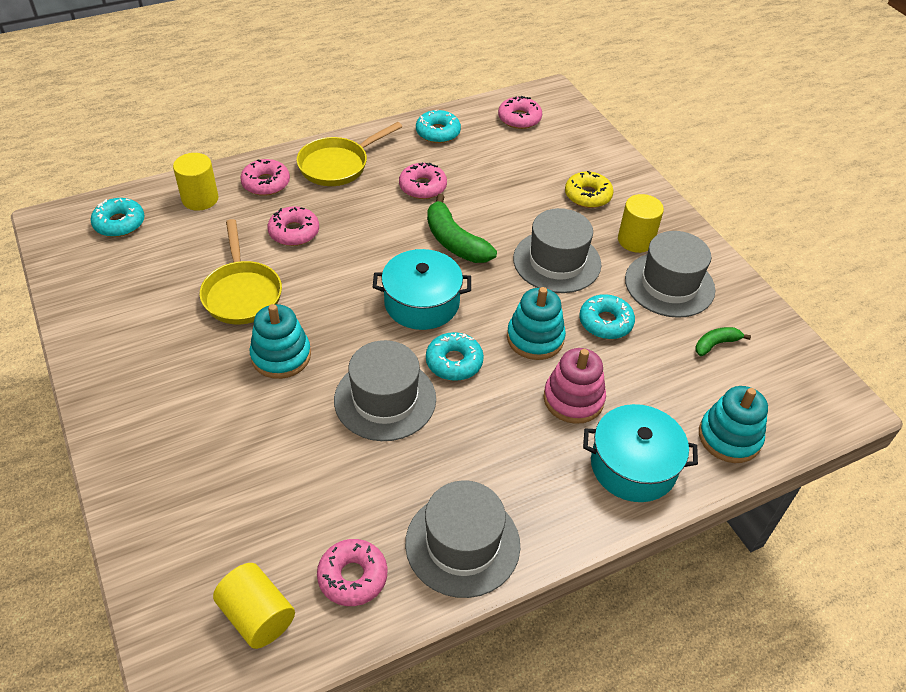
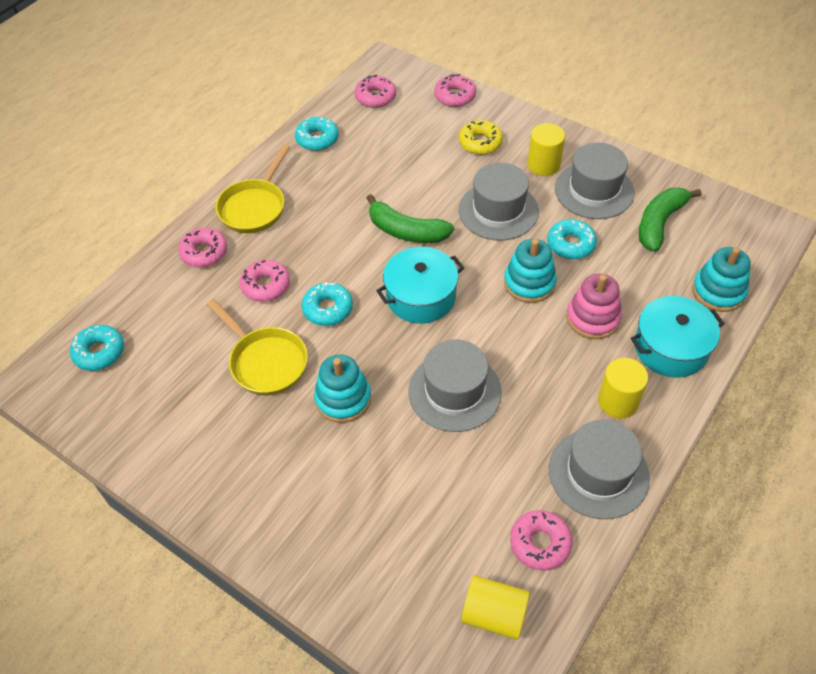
camera: 25 degrees left, 5 degrees up
(200, 199) = (156, 294): yellow cylinder -> yellow cylinder (618, 401)
(422, 187) = (343, 194): pink donut -> pink donut (455, 96)
(454, 362) = (483, 333): turquoise donut -> turquoise donut (328, 309)
(716, 344) = (659, 223): green banana -> green banana, size x1.84

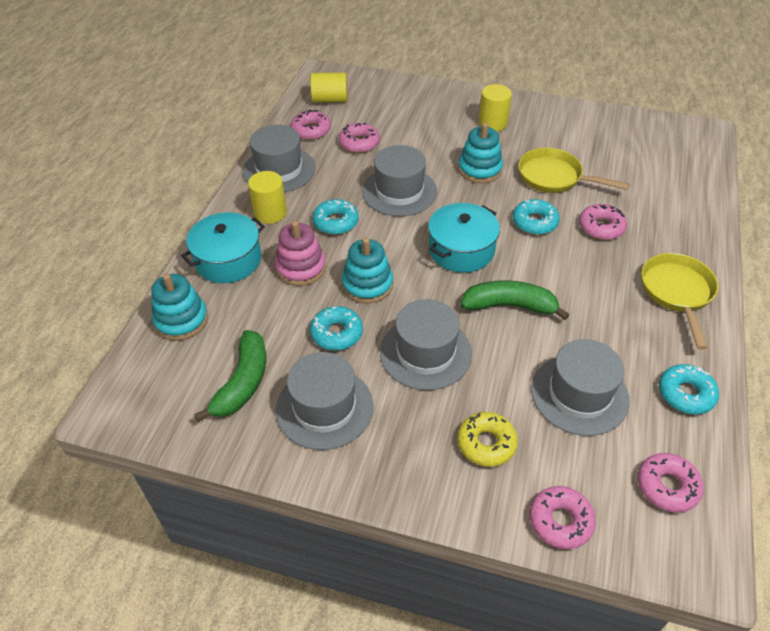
camera: 160 degrees right, 5 degrees down
(99, 352) = (681, 156): turquoise donut -> turquoise donut (336, 222)
(204, 252) = (680, 240): pink donut -> pink donut (359, 143)
(394, 156) = (579, 394): none -> grey hat
(543, 165) = (394, 429): yellow cylinder -> yellow cylinder (492, 123)

